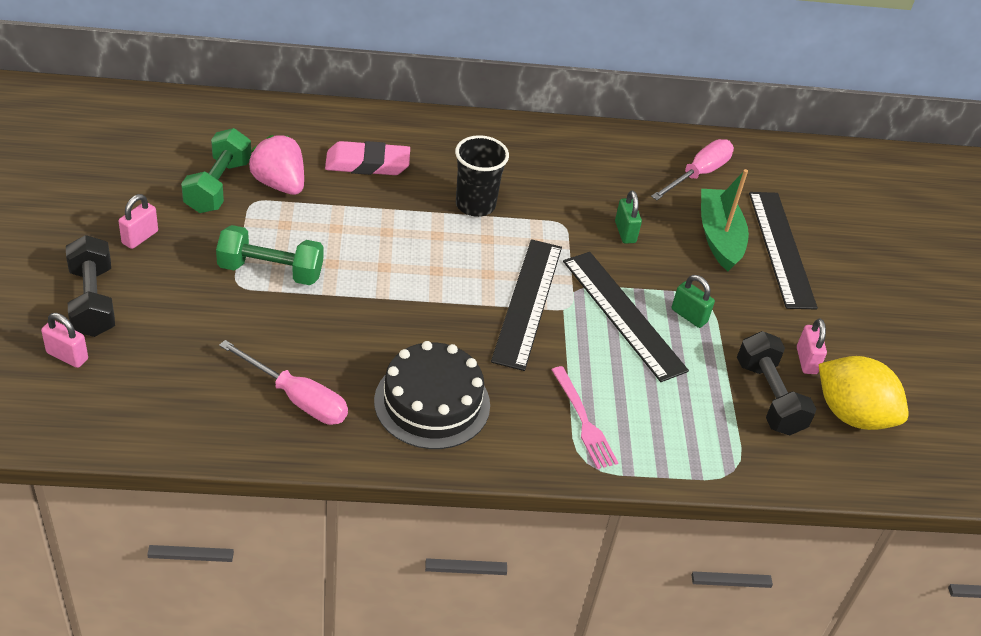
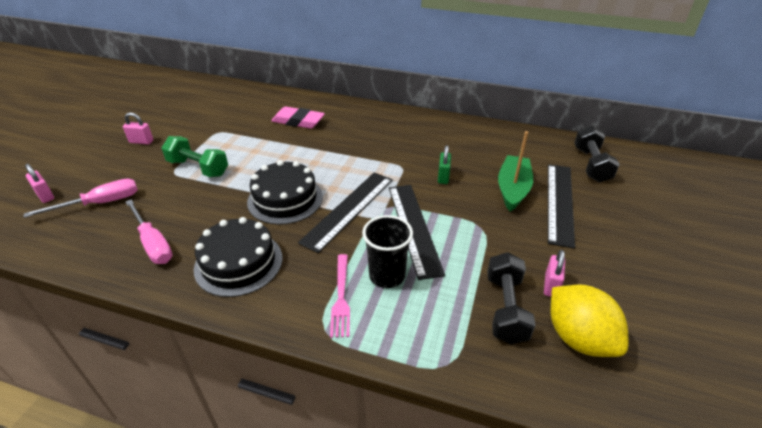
camera: 25 degrees right, 5 degrees down
(92, 301) = (86, 169): black dumbbell -> black dumbbell (591, 165)
(140, 237) = (141, 141): pink padlock -> pink padlock turned 45 degrees clockwise
(218, 186) = (205, 122): green dumbbell -> none
(279, 184) = (240, 125): pink strawberry -> none
(433, 301) = (285, 199): none -> black cake
(475, 205) = (350, 149): black cup -> black cup (387, 275)
(689, 316) = (465, 236): green padlock -> none
(698, 174) = (514, 150): pink screwdriver -> pink screwdriver (100, 203)

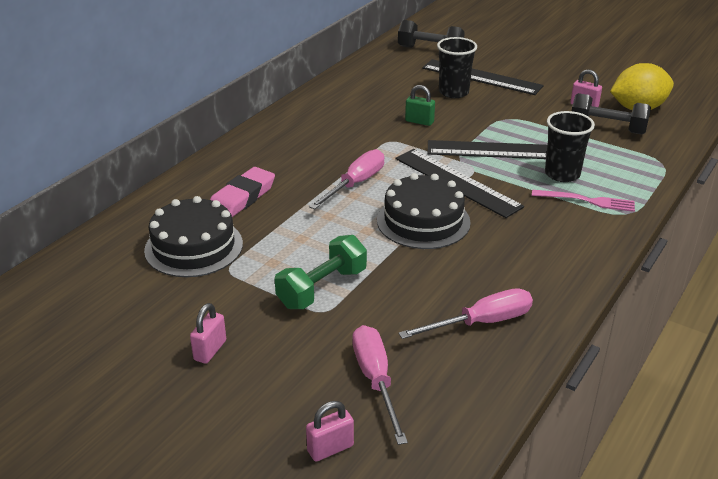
camera: 75 degrees left, 5 degrees down
(238, 263) = (529, 258): black cake -> black cake (194, 247)
(330, 161) = (356, 184): none -> pink screwdriver
(513, 189) = (453, 92): green boat -> black cup

